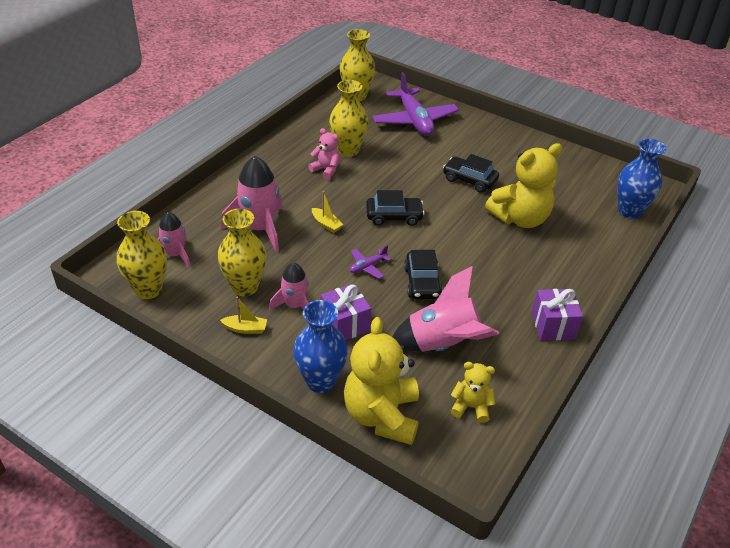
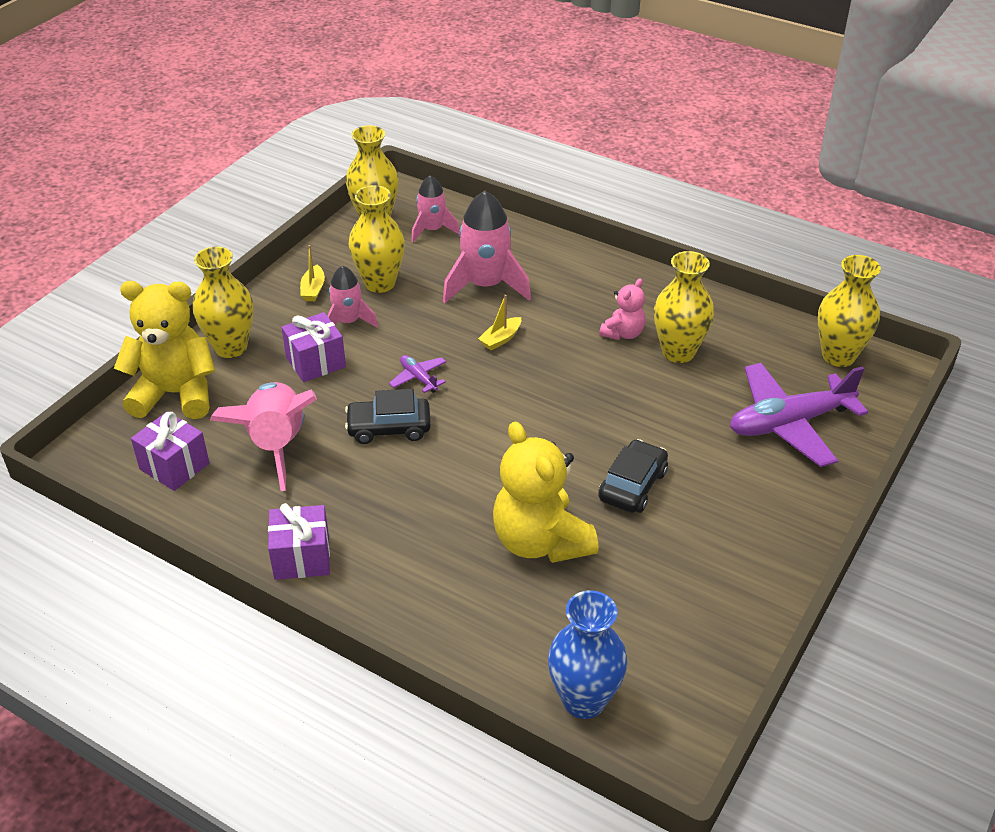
camera: 90 degrees right, 0 degrees up
(320, 381) = (231, 347): blue vase -> yellow vase
(394, 216) = (526, 401): black car -> none
(471, 407) = (174, 466): yellow teddy bear -> purple gift

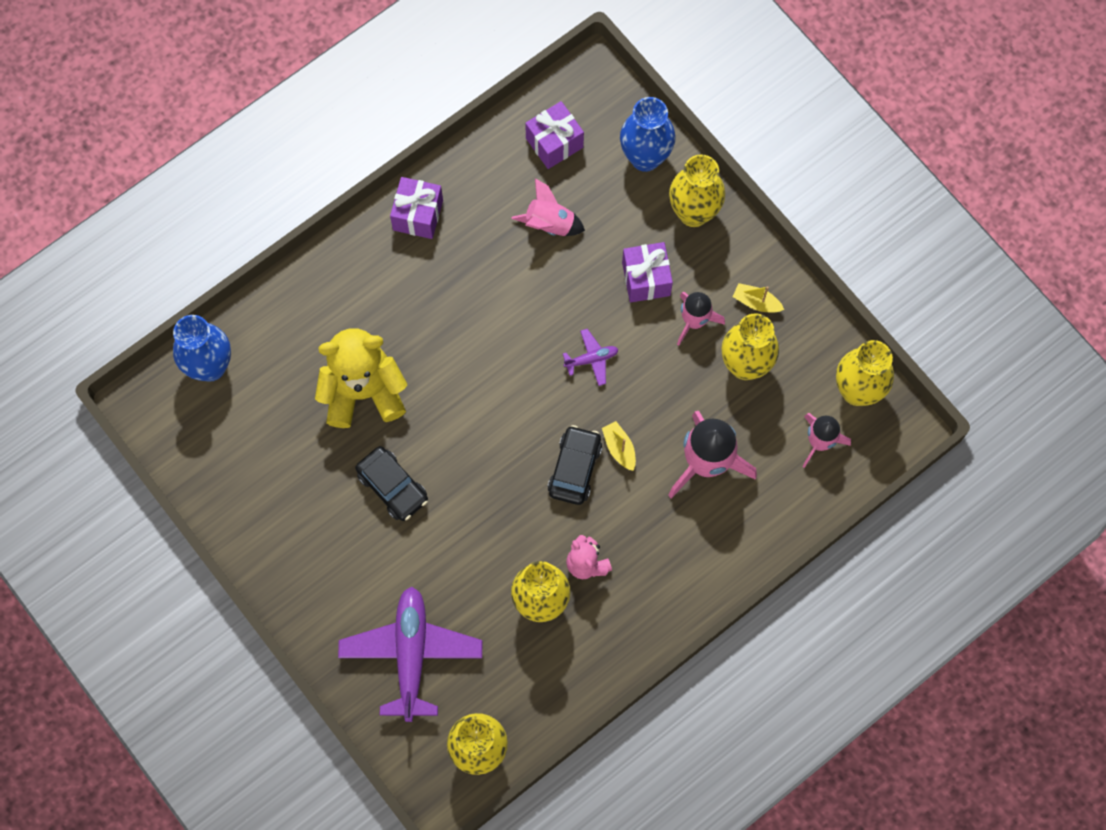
camera: 110 degrees right, 30 degrees up
(175, 394) = (645, 157): yellow teddy bear -> blue vase
(276, 445) = (549, 224): pink rocket -> pink rocket, size x0.61
(389, 428) = (536, 316): black car -> black car (575, 468)

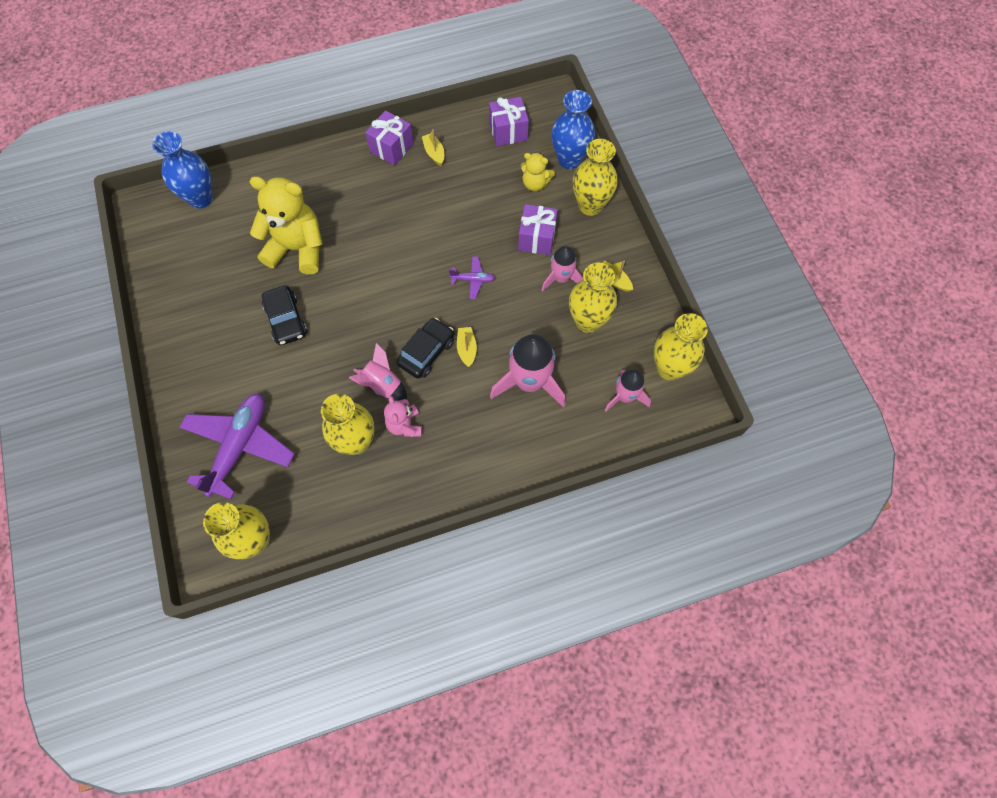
camera: 20 degrees right, 5 degrees down
(474, 204) = (434, 153): none -> yellow boat
(549, 224) = (482, 181): pink rocket -> pink rocket (382, 385)
(616, 205) = (535, 183): none -> yellow teddy bear

